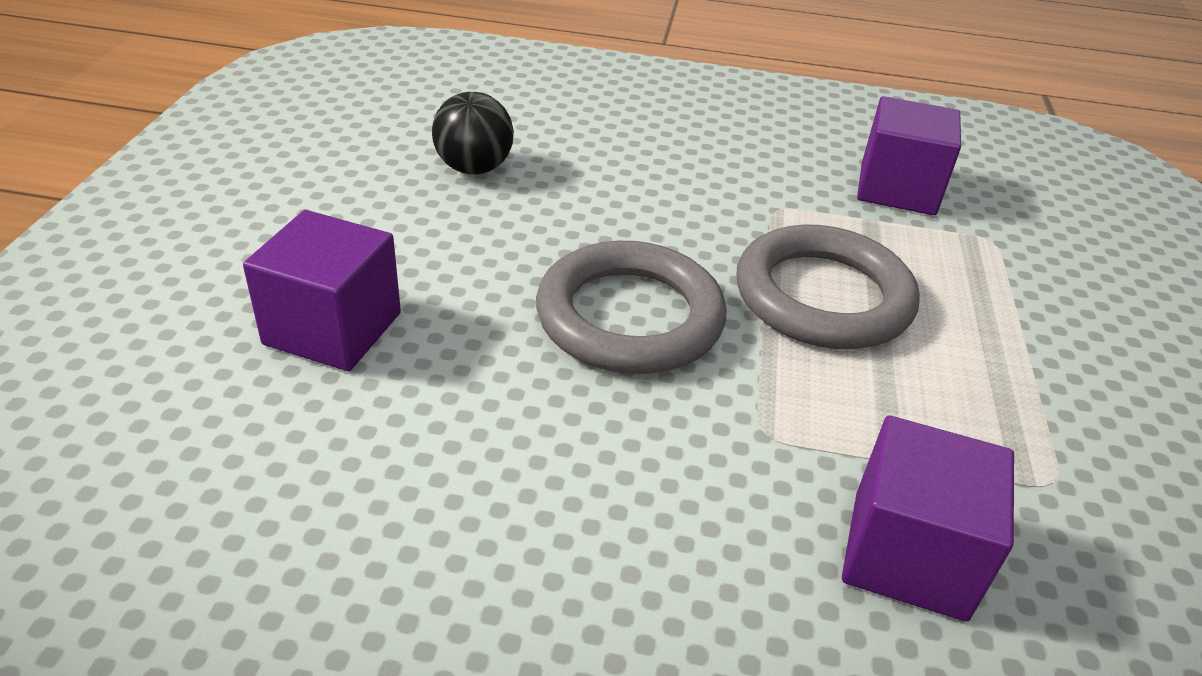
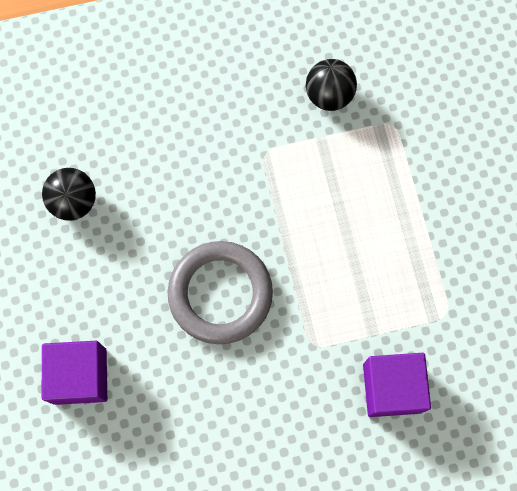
camera: 20 degrees left, 35 degrees up
(823, 296) = (312, 226): grey ring -> none
(897, 189) = (329, 95): purple cube -> black ball

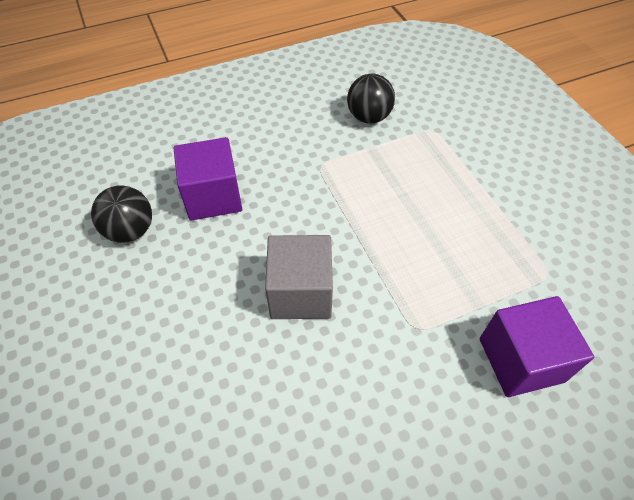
camera: 10 degrees left, 20 degrees down
(80, 376) = (143, 411): purple cube -> purple cube (213, 196)
(220, 293) = (300, 293): grey ring -> grey cube

